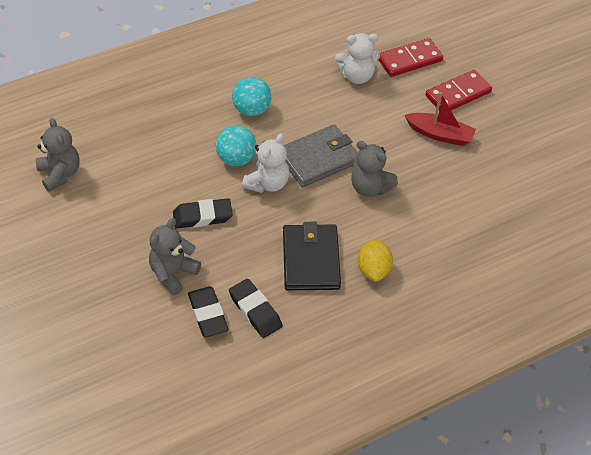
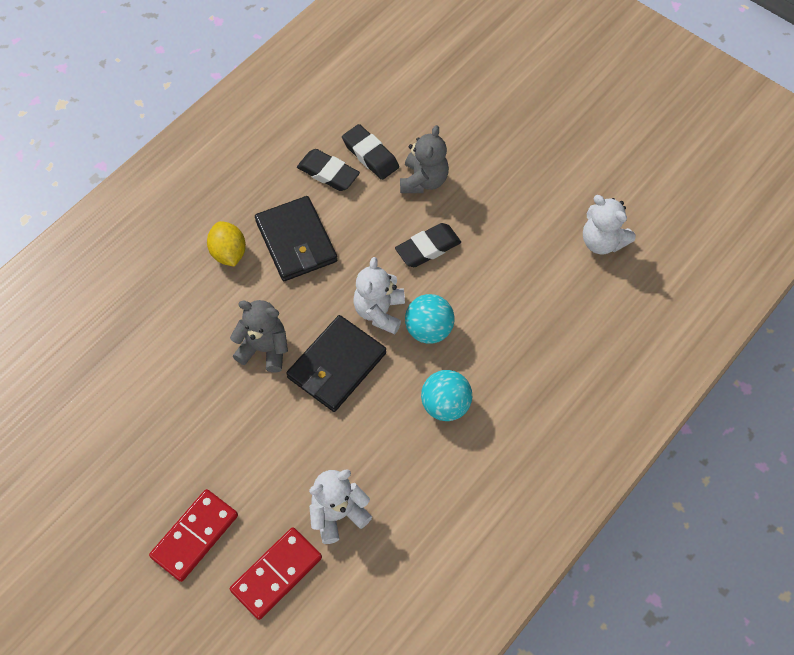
camera: 160 degrees right, 10 degrees up
(60, 174) = (602, 241): grey teddy bear -> white teddy bear
(318, 158) = (336, 365): grey wallet -> black wallet
(440, 134) = (202, 457): red boat -> none

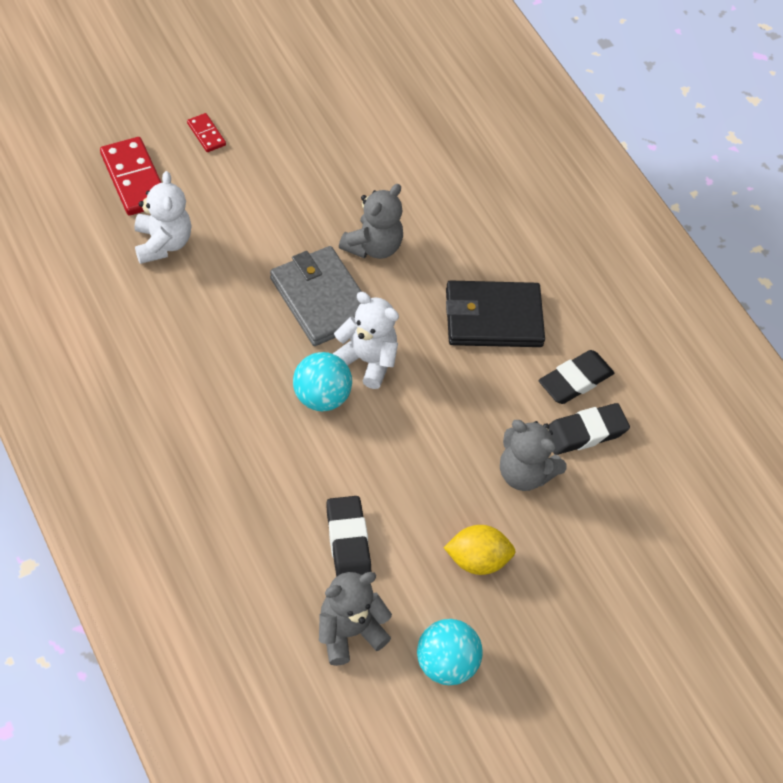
camera: 105 degrees right, 5 degrees down
(195, 536) = (206, 134): red domino -> red domino, size x0.52
(228, 253) = (505, 254): yellow lemon -> yellow lemon (477, 560)
(336, 365) = (321, 299): black wallet -> grey wallet
(428, 248) = (427, 439): black eraser -> black eraser (348, 542)
(445, 405) = (224, 375): turquoise ball -> turquoise ball (446, 664)
(602, 241) = (349, 632): white teddy bear -> grey teddy bear

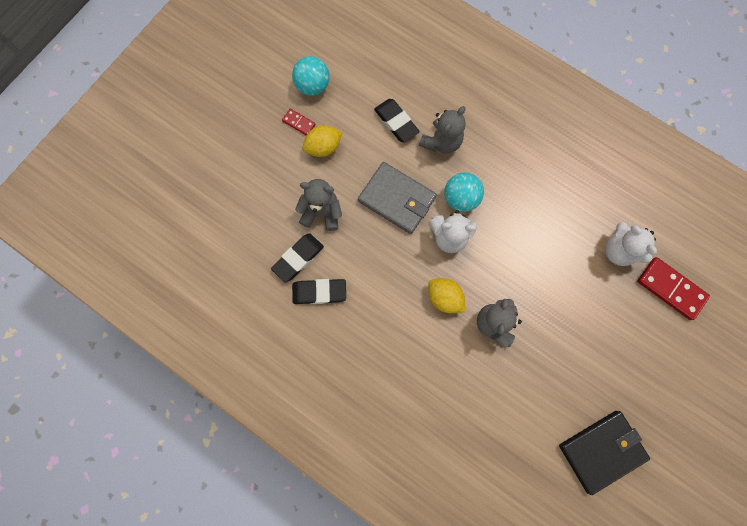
camera: 160 degrees right, 20 degrees up
(206, 134) = (655, 353): red domino -> red domino (299, 123)
(321, 299) = (500, 265): grey wallet -> grey wallet (397, 199)
(349, 632) = (369, 77): grey teddy bear -> grey teddy bear (441, 142)
(417, 299) = (444, 298): none -> yellow lemon
(493, 318) = (391, 311): black wallet -> black wallet (601, 450)
(575, 380) = (319, 292): black eraser -> black eraser turned 60 degrees clockwise

